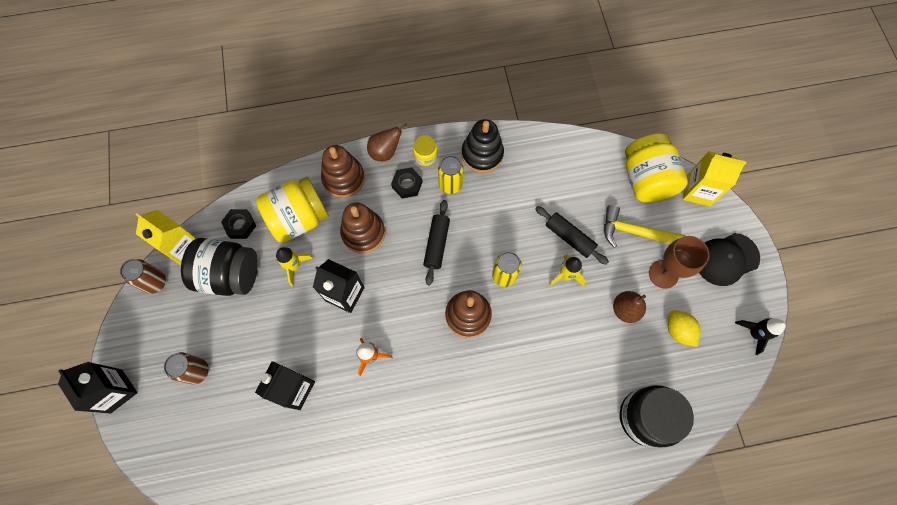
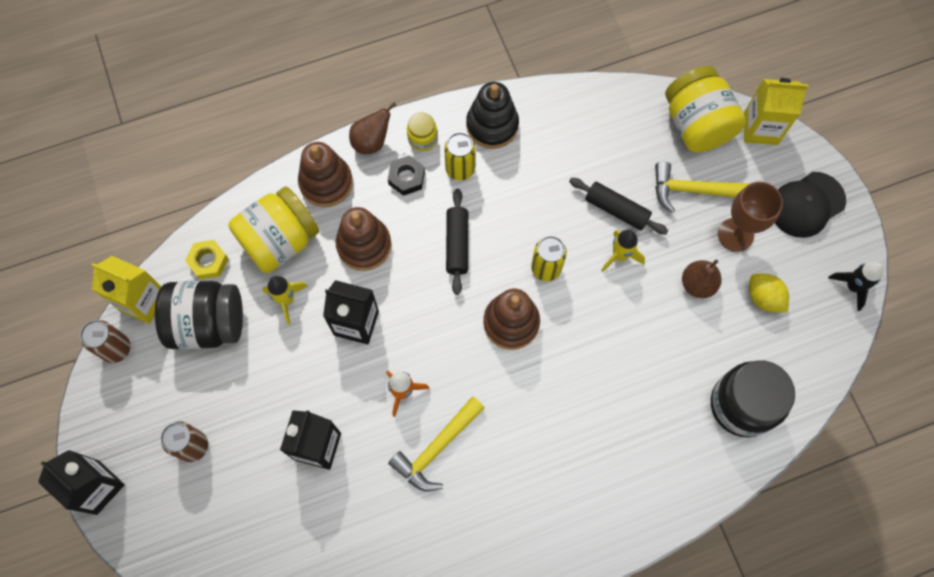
camera: 10 degrees left, 0 degrees up
(240, 225) = (208, 261): black nut -> yellow nut
(389, 408) = (436, 448): none -> yellow hammer

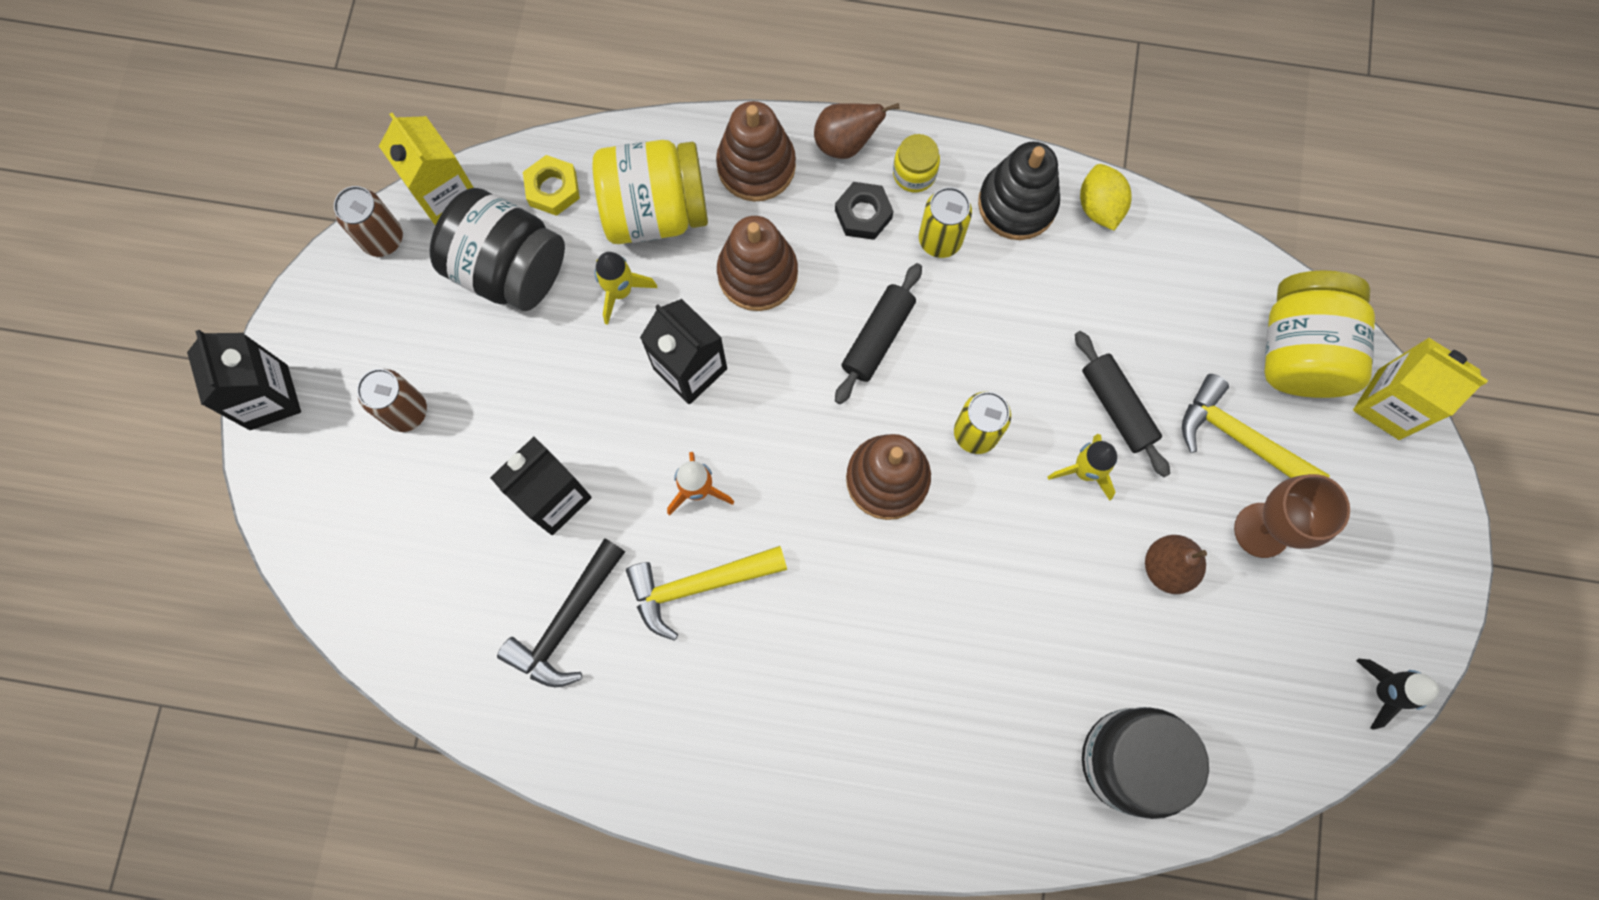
camera: 30 degrees right, 5 degrees up
(369, 516) = (566, 621): none -> black hammer
(763, 298) = (1248, 636): yellow lemon -> yellow lemon (1099, 206)
(806, 204) = (1389, 544): black cap -> none

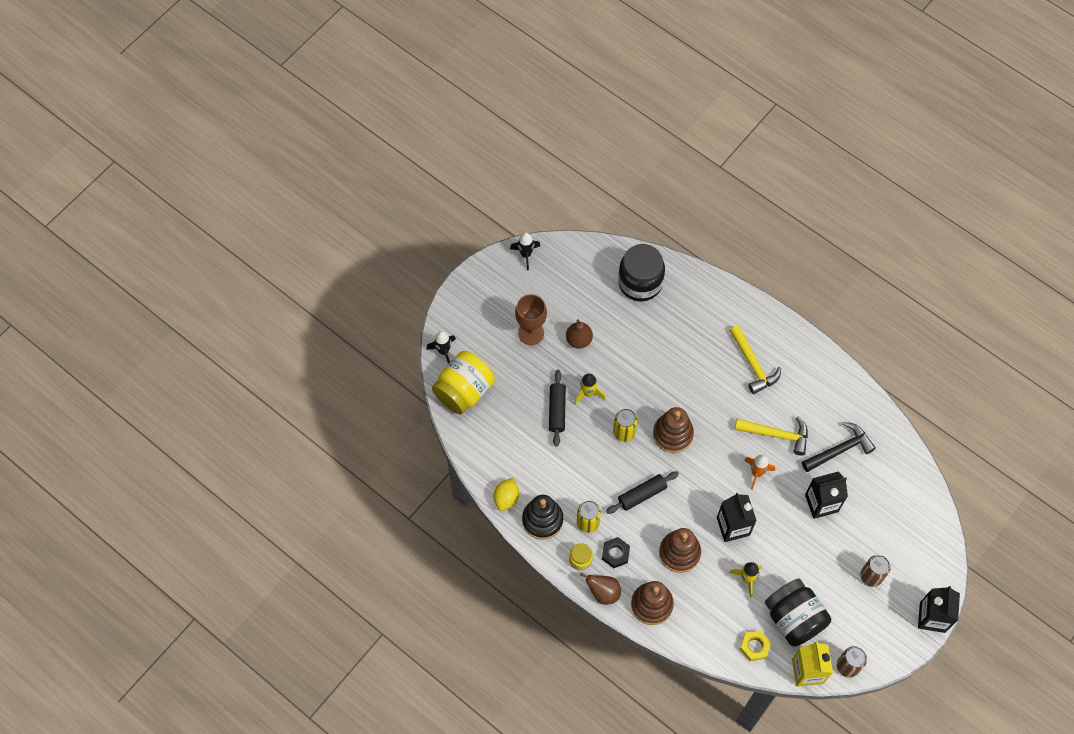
camera: 150 degrees left, 10 degrees down
(655, 210) = (711, 609): yellow jar -> none
(1240, 438) = (514, 371): yellow hammer -> yellow hammer (753, 364)
(1388, 404) = (443, 351): yellow carton -> black rocket

